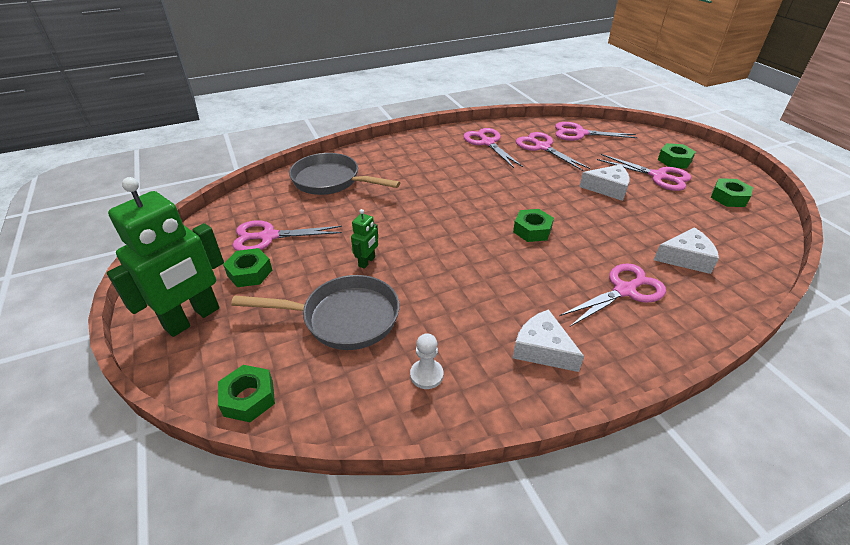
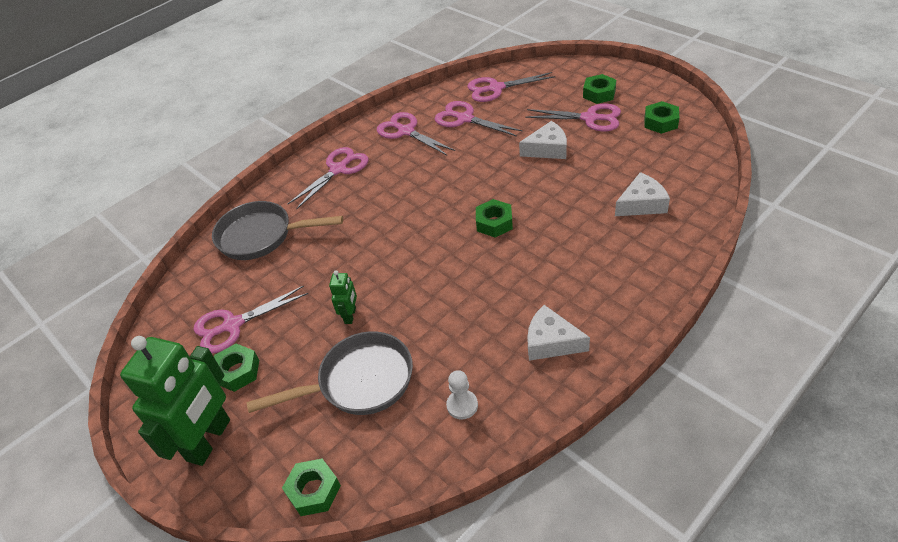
camera: 15 degrees left, 5 degrees up
(624, 290) = (600, 257): pink scissors -> pink scissors (338, 169)

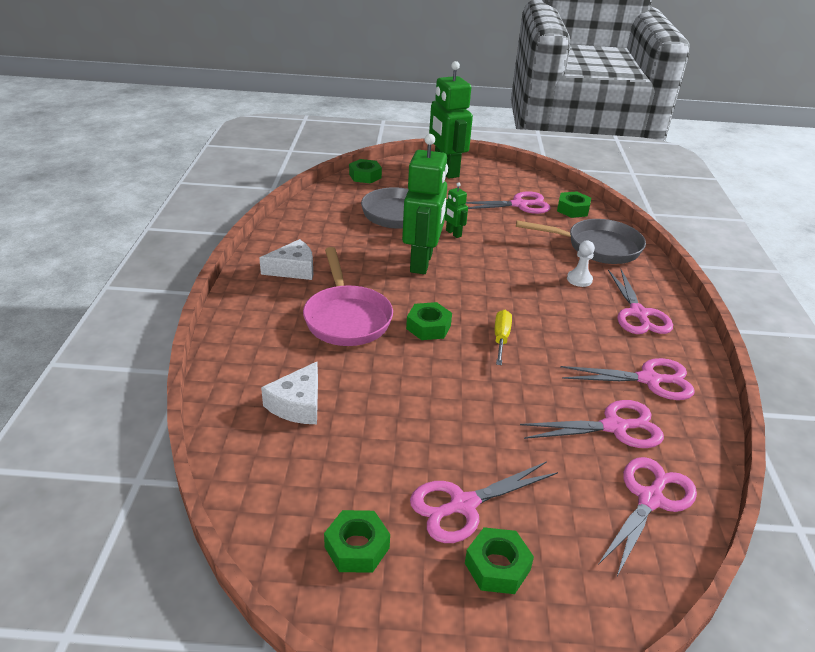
camera: 130 degrees right, 10 degrees down
(233, 325) = (519, 205): pink scissors -> pink scissors turned 60 degrees clockwise
(237, 371) = (478, 192): green nut -> green nut (572, 209)
(261, 236) = (597, 247): grey pan -> grey pan turned 45 degrees clockwise
(424, 291) = (422, 262): none -> green robot
(454, 192) = (501, 338): none -> yellow screwdriver
(462, 405) = (322, 224): white pawn -> white pawn (579, 279)
(547, 149) = (466, 428): white cheese -> none
(549, 259) = (346, 318): none -> pink pan

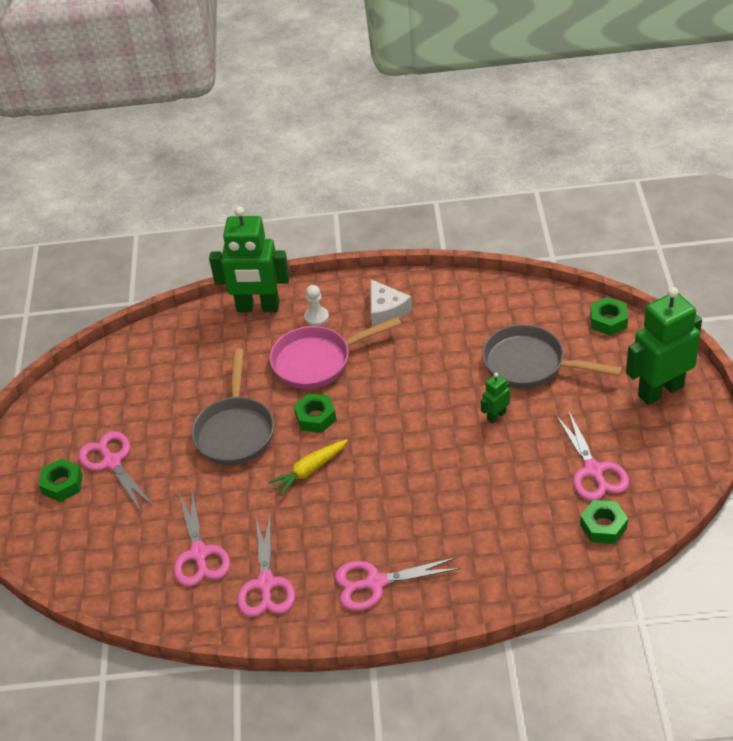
camera: 90 degrees right, 10 degrees up
(298, 404) = (203, 356): white cheese -> none
(357, 547) = (76, 413): green nut -> none
(422, 262) = (426, 398): green robot -> green robot (258, 307)
(501, 338) = (309, 470): yellow screwdriver -> yellow carrot
(579, 279) = (430, 531): white pawn -> white pawn (316, 317)
(597, 247) = (510, 550): grey pan -> grey pan (235, 431)
(650, 499) = (122, 573): pink scissors -> none

